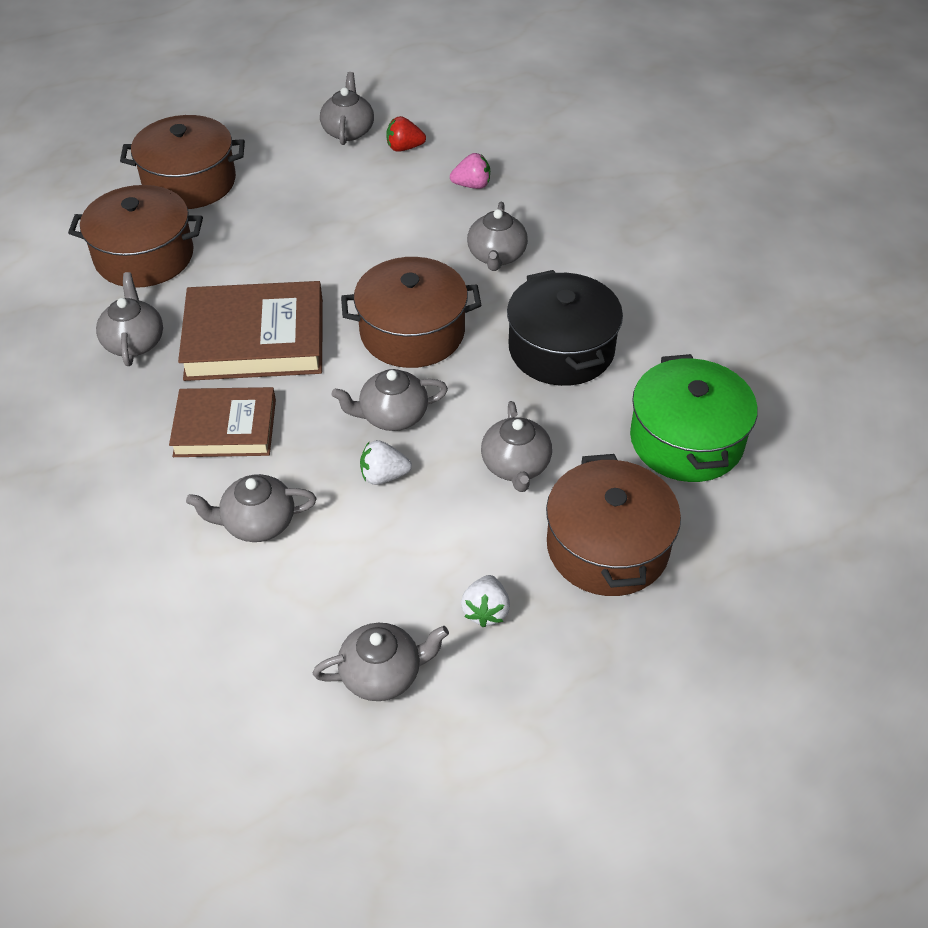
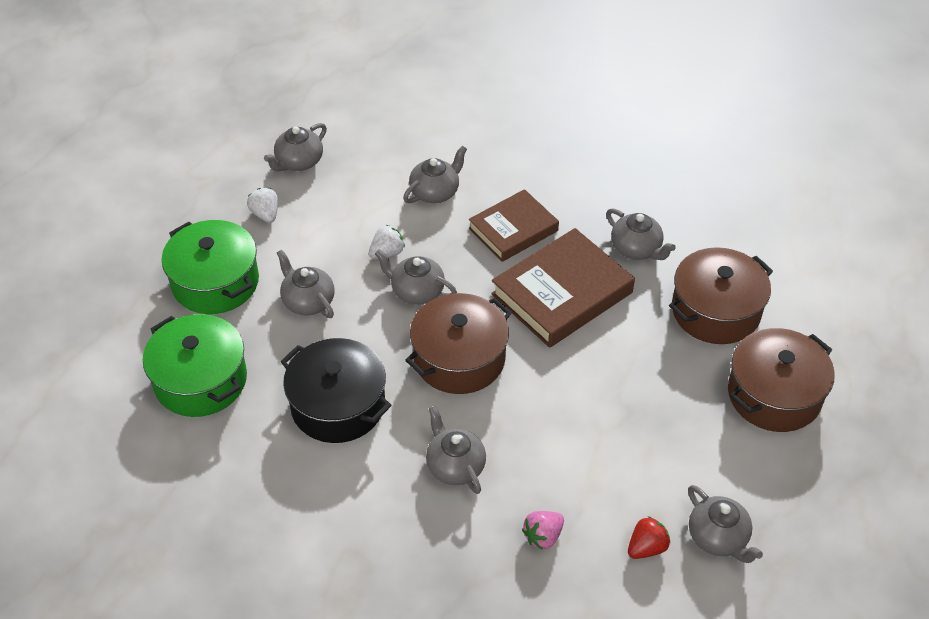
camera: 145 degrees right, 0 degrees up
(392, 416) = (416, 291): grey teapot -> grey teapot turned 105 degrees counterclockwise
(607, 547) = (215, 282): brown pot -> green pot

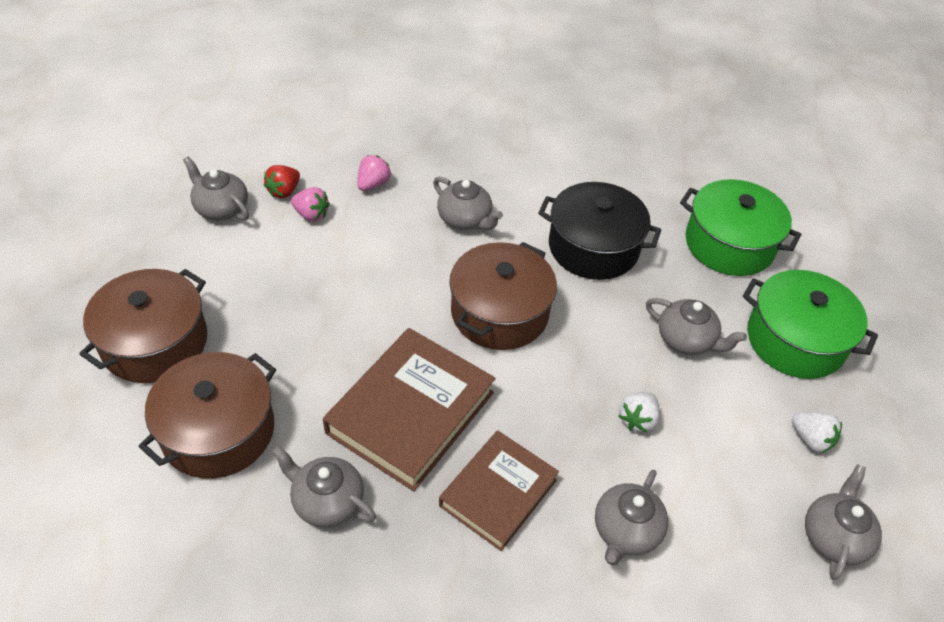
camera: 160 degrees right, 0 degrees up
(416, 291) = (578, 377): grey teapot -> none
(619, 507) = (311, 215): none -> pink strawberry

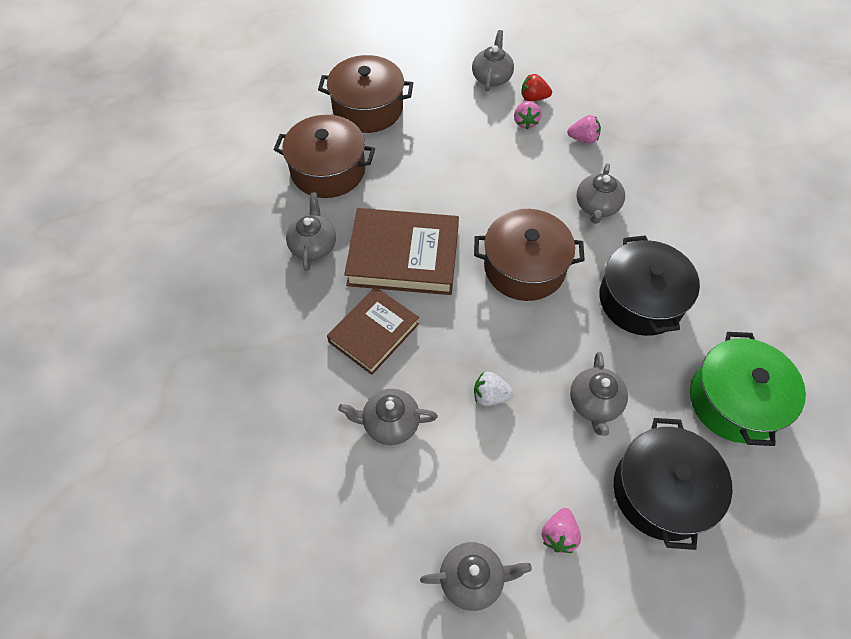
camera: 65 degrees right, 10 degrees up
(498, 492) = (373, 333): brown book -> brown book turned 60 degrees counterclockwise
(795, 340) = (661, 491): green pot -> black pot
(811, 439) = (559, 535): white strawberry -> pink strawberry

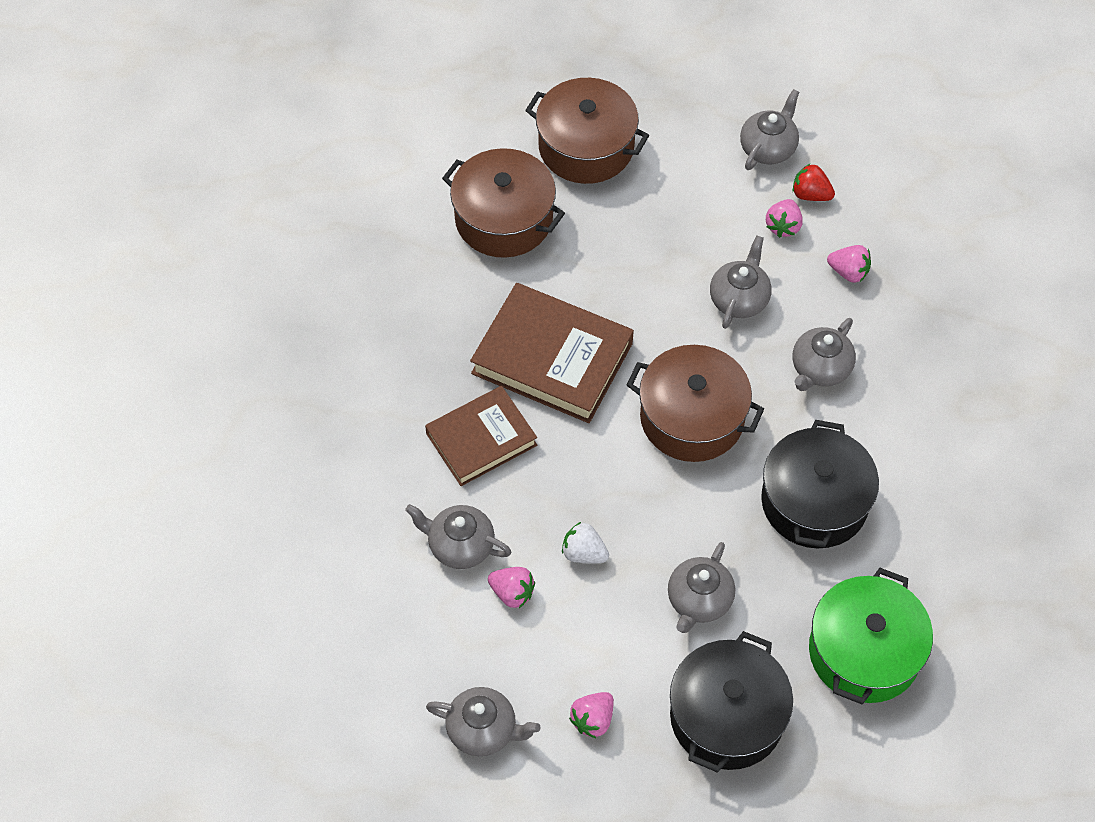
camera: 20 degrees right, 0 degrees up
(313, 245) = (450, 312): grey teapot -> grey teapot (739, 299)
(448, 448) = (512, 593): none -> pink strawberry

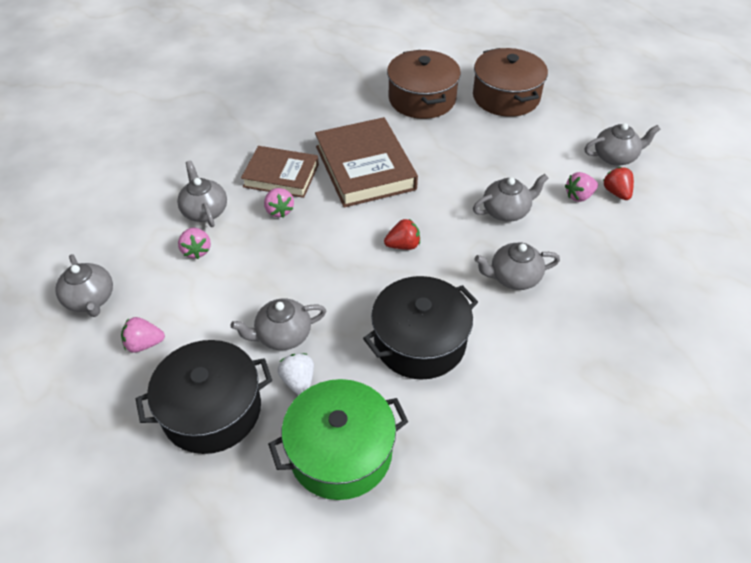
camera: 45 degrees right, 10 degrees down
(584, 553) = (256, 262): white strawberry -> white strawberry (298, 381)
(692, 417) = (403, 245): brown pot -> red strawberry
(848, 272) = (595, 243): pink strawberry -> pink strawberry (279, 210)

